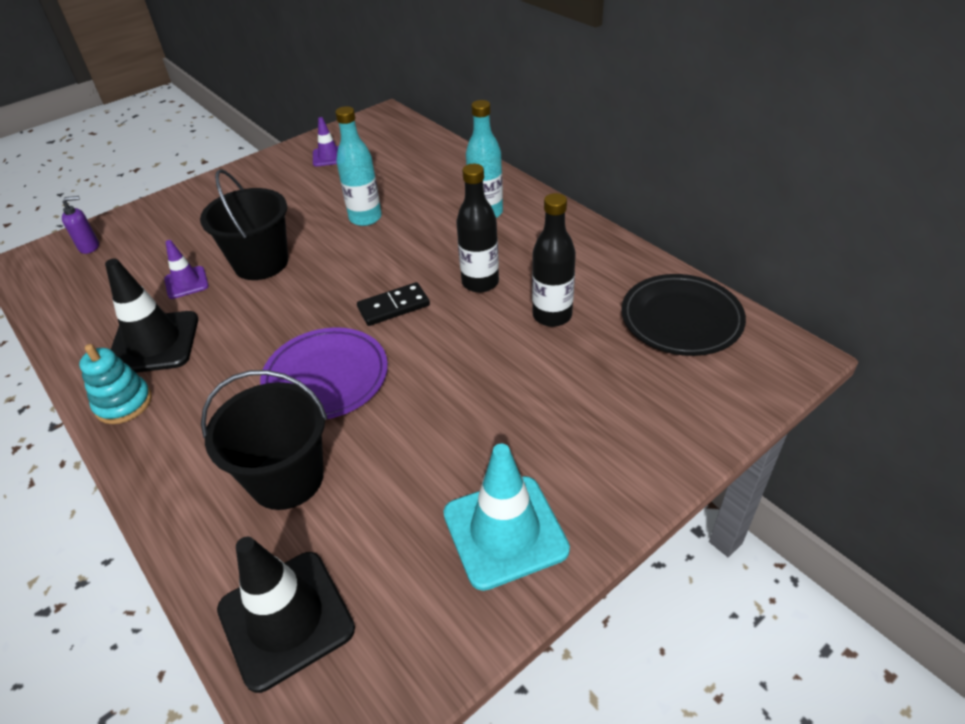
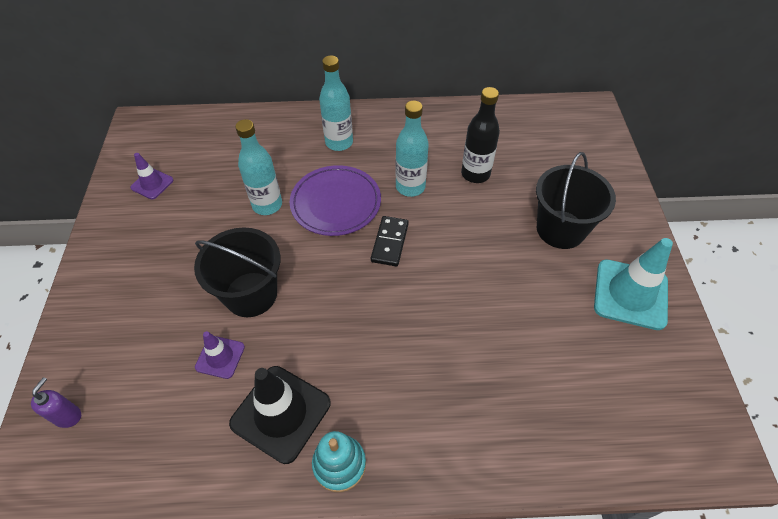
camera: 55 degrees left, 10 degrees up
(286, 619) = (628, 437): black traffic cone -> none
(287, 478) = (510, 384): black bucket -> black bucket (560, 229)
(326, 378) = (429, 316): purple plate -> purple plate (336, 203)
(480, 282) = (410, 187): black bottle -> turquoise bottle
(681, 319) = (529, 127): black plate -> none

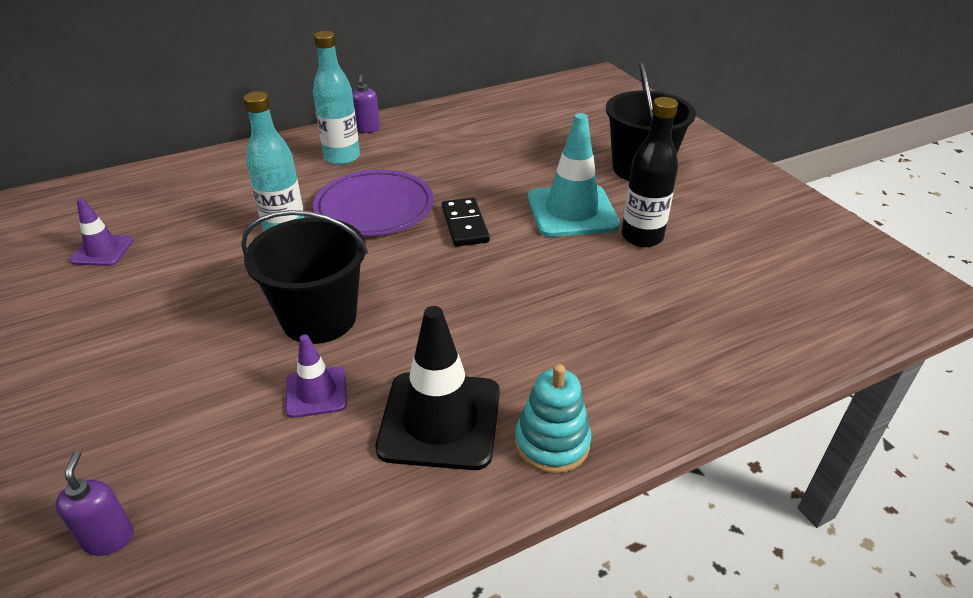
camera: 25 degrees left, 15 degrees down
(371, 117) = (367, 129): none -> purple soap dispenser
(410, 187) = (454, 174): turquoise bottle -> none
(475, 174) = (519, 148): black bottle -> black bottle (642, 237)
(630, 294) = (747, 199): turquoise traffic cone -> turquoise traffic cone (572, 211)

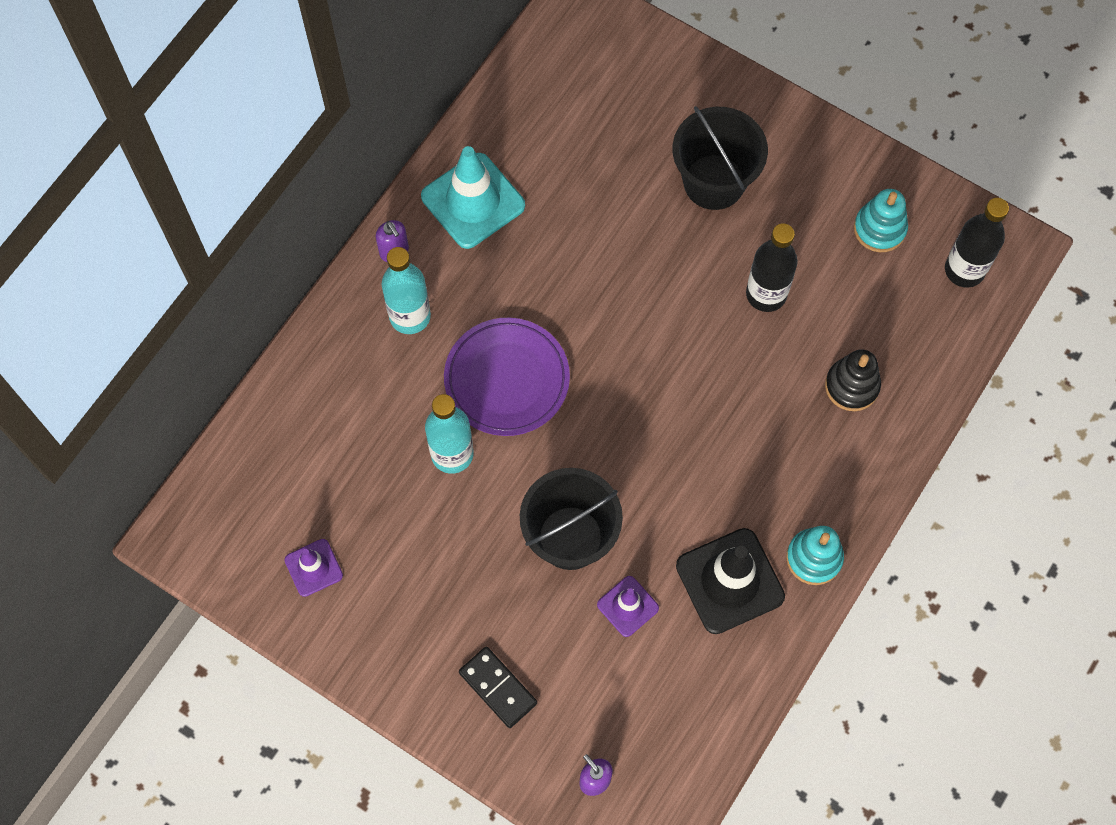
camera: 30 degrees left, 30 degrees up
(464, 225) = (605, 359): black domino -> black domino (497, 688)
(572, 211) = (687, 288): turquoise traffic cone -> turquoise traffic cone (473, 201)
(690, 322) = (852, 386): none -> black stacking toy
(781, 235) = (879, 229): none -> turquoise stacking toy
(863, 287) = (964, 270): none -> black bottle

